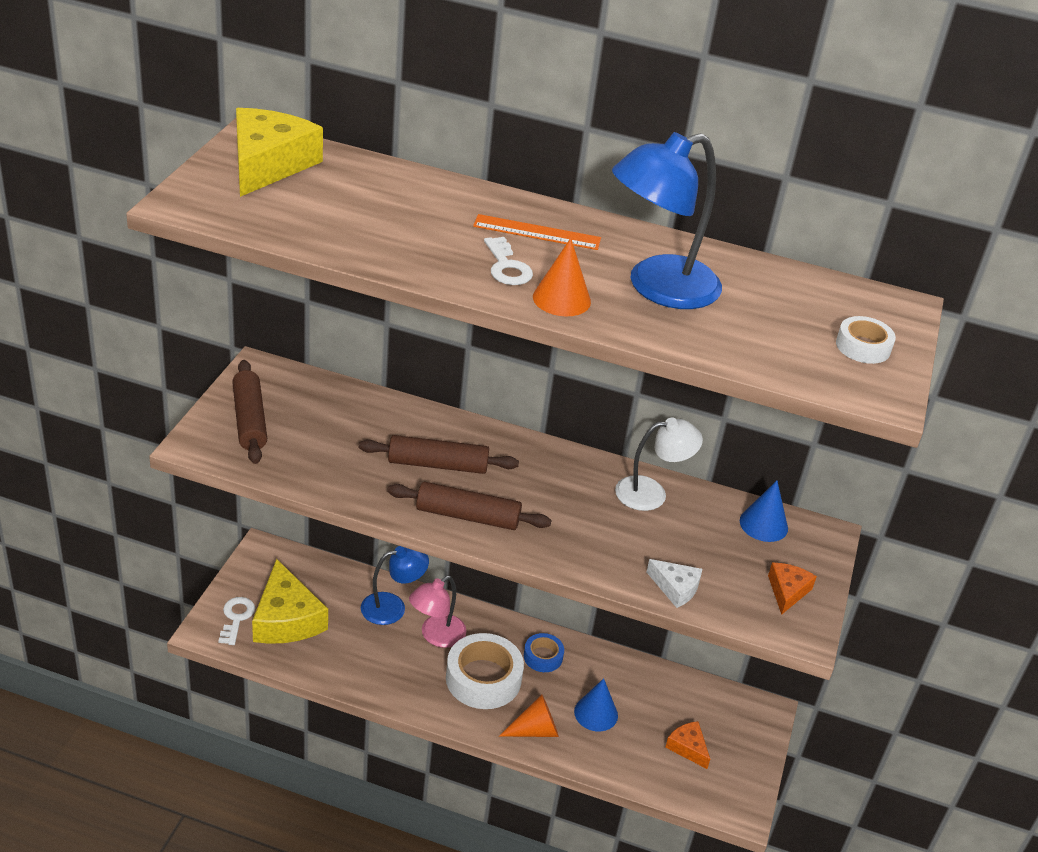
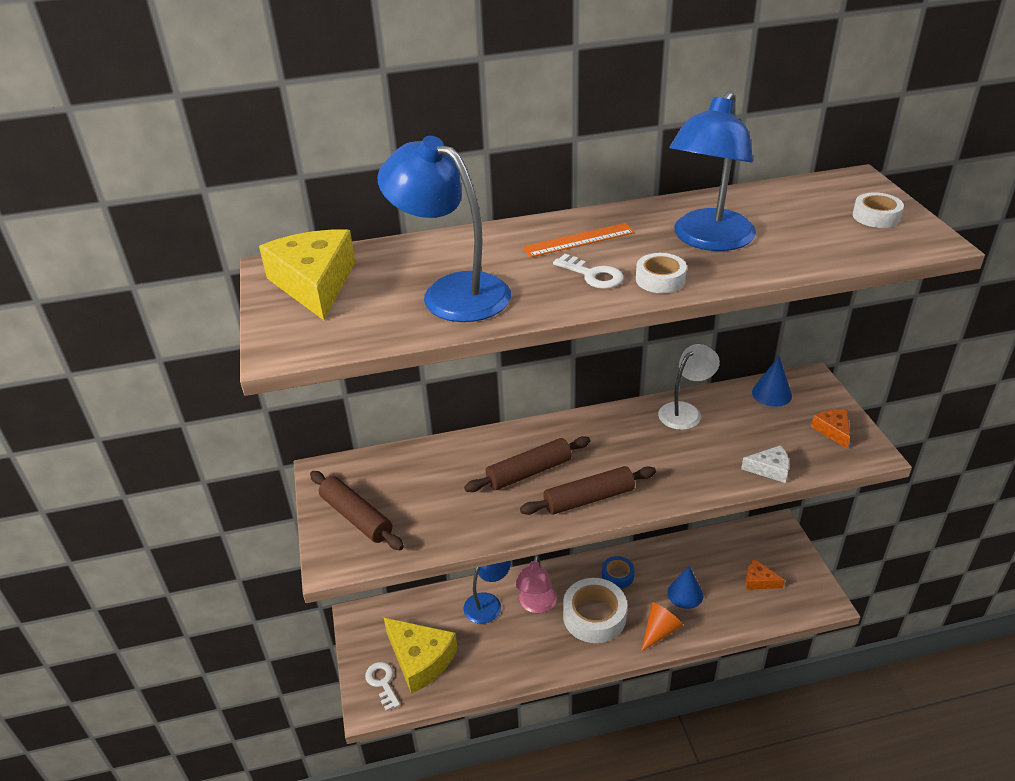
camera: 25 degrees left, 0 degrees up
(368, 223) = (452, 292): none -> blue lamp
(561, 299) = (660, 279): orange cone -> white tape

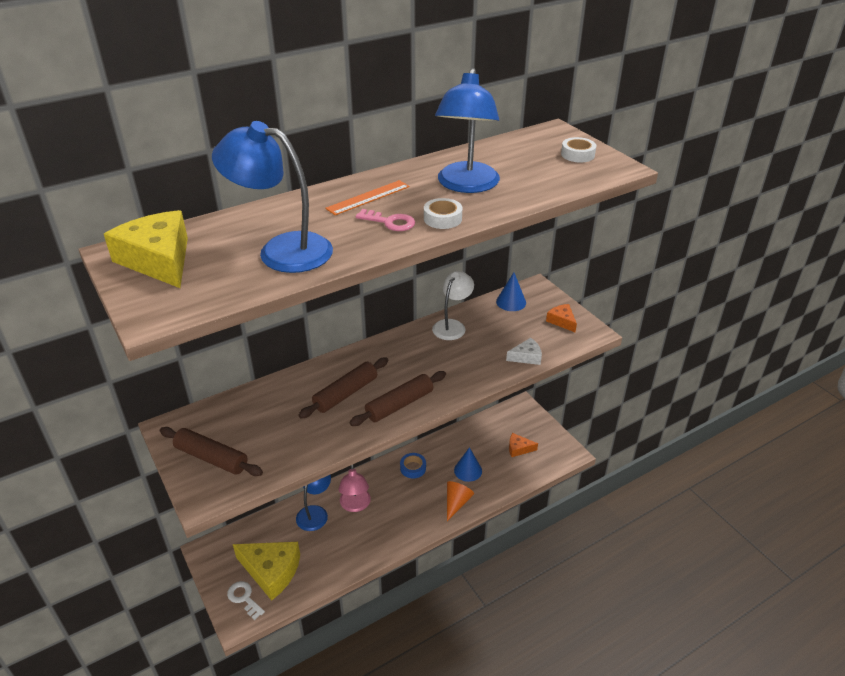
camera: 20 degrees left, 0 degrees up
(593, 275) = (390, 222): white key -> pink key
(594, 616) = (403, 503): white tape -> none

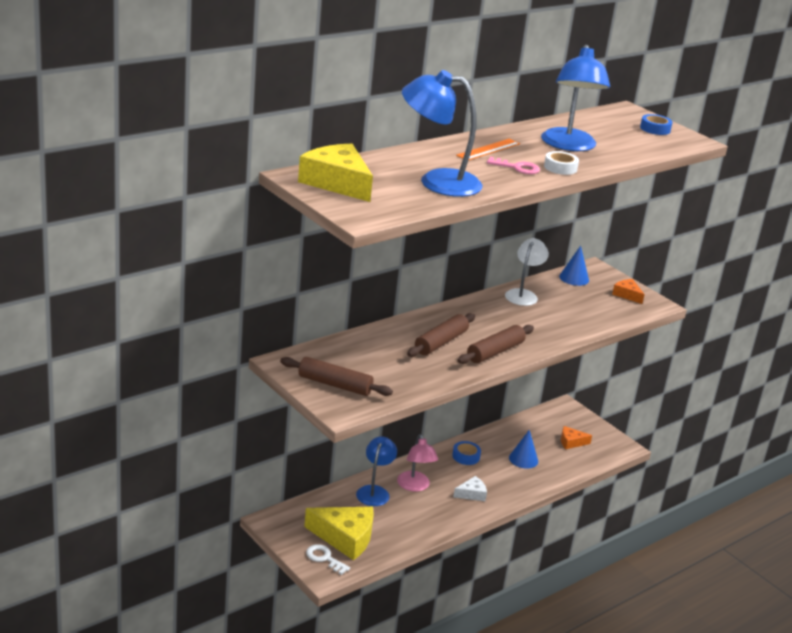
camera: 10 degrees left, 10 degrees down
(456, 502) = (519, 485): orange cone -> none
(526, 357) = (602, 321): white cheese -> white cheese (472, 494)
(577, 154) = (655, 129): white tape -> blue tape

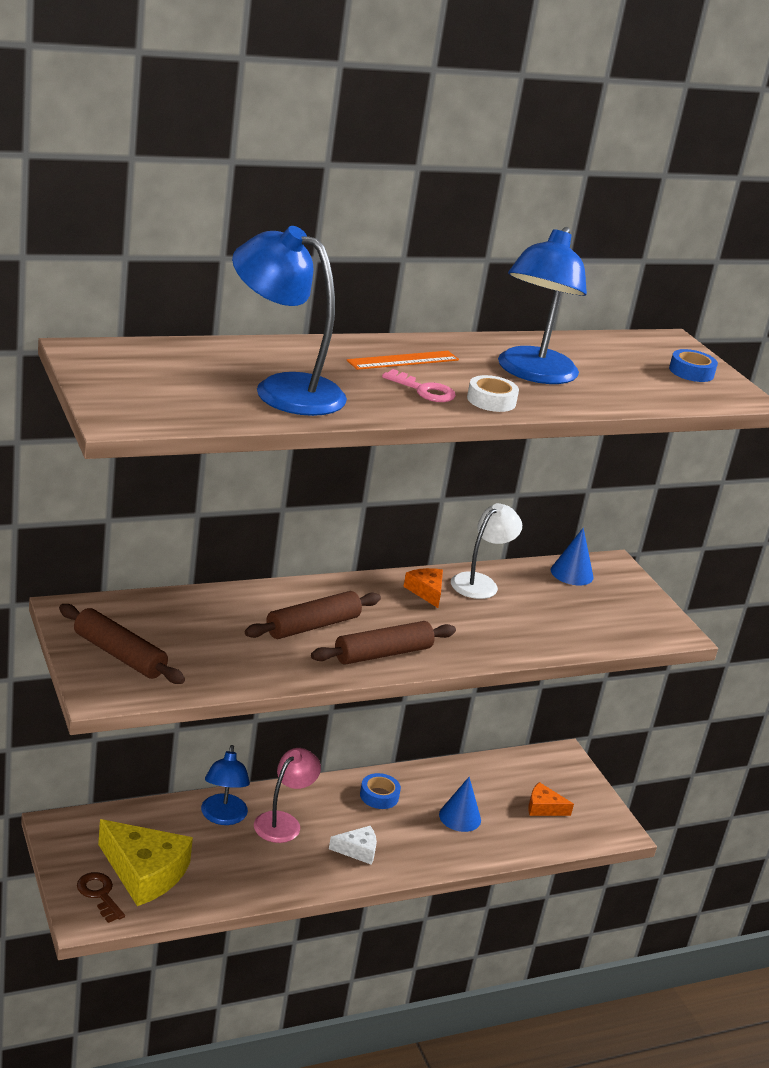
camera: 15 degrees right, 0 degrees up
(324, 558) = (99, 894): white key -> brown key
(337, 183) = (133, 368): yellow cheese -> none
(374, 491) = (223, 817): blue lamp -> blue lamp turned 150 degrees clockwise
(415, 486) = (283, 822): pink lamp -> pink lamp turned 150 degrees counterclockwise
(627, 295) = (637, 611): orange cheese -> orange cheese (426, 591)

